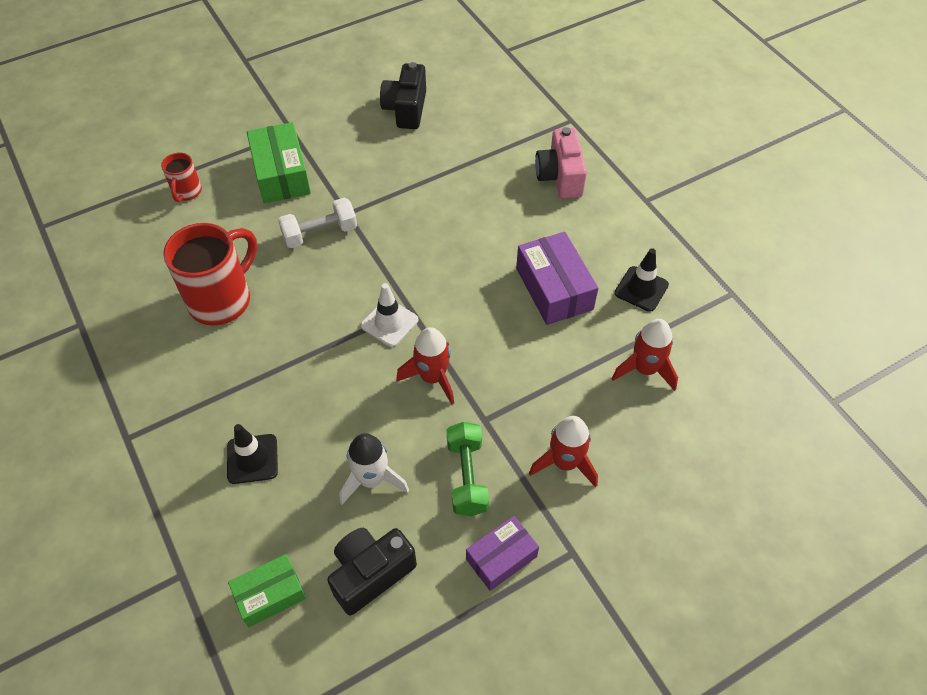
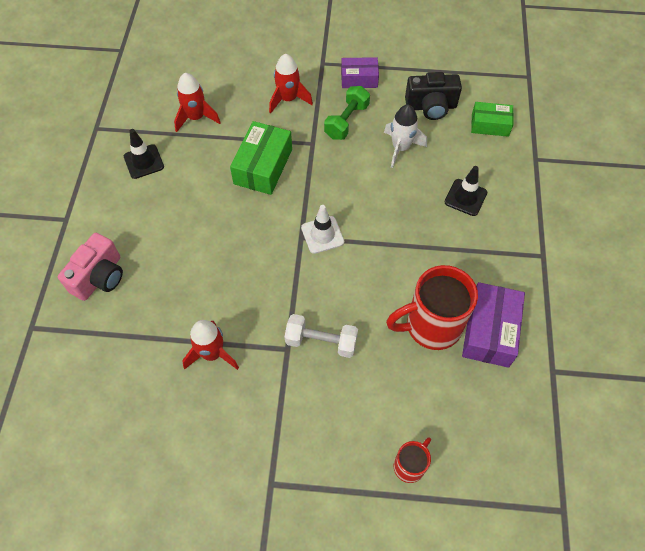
camera: 145 degrees left, 5 degrees up
(281, 174) = (313, 431): green box -> green box (263, 166)
(406, 109) = (148, 439): black camera -> none
(432, 377) = (323, 183): red rocket -> red rocket (212, 353)
(554, 289) = (196, 194): purple box -> purple box (489, 331)

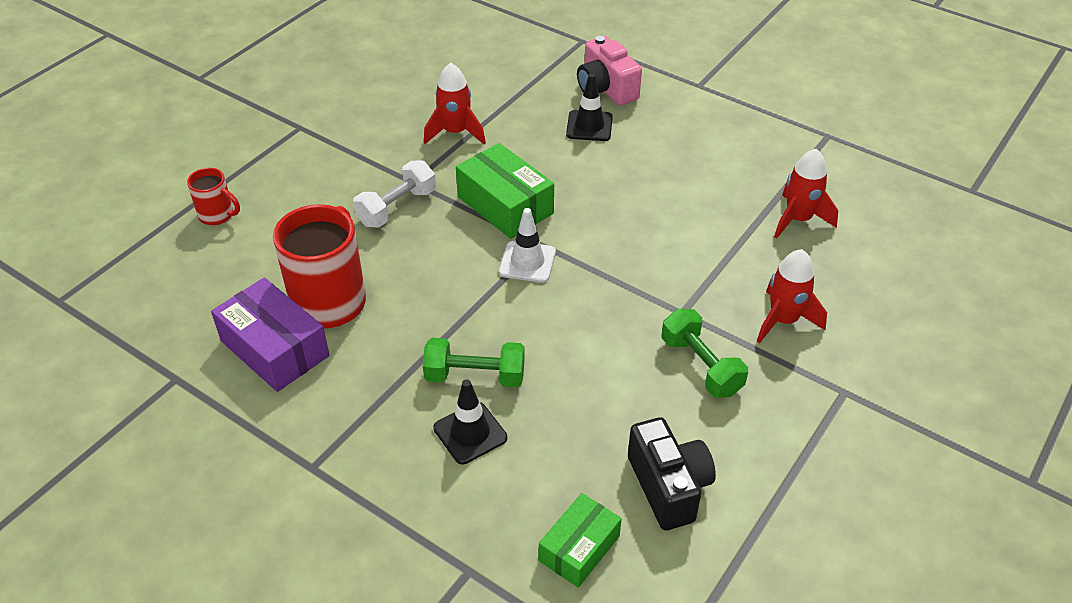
camera: 120 degrees right, 15 degrees down
(144, 162) = (747, 156): black traffic cone -> black traffic cone (589, 126)
(263, 166) = (672, 250): green box -> green box (505, 205)
(359, 79) = (783, 421): purple box -> none
(401, 148) = (609, 404): white rocket -> none
(410, 465) = (217, 215): red mug -> red mug turned 45 degrees counterclockwise
(428, 215) = (475, 376): none -> green dumbbell
(431, 107) = (668, 486): black camera -> black camera turned 135 degrees clockwise

